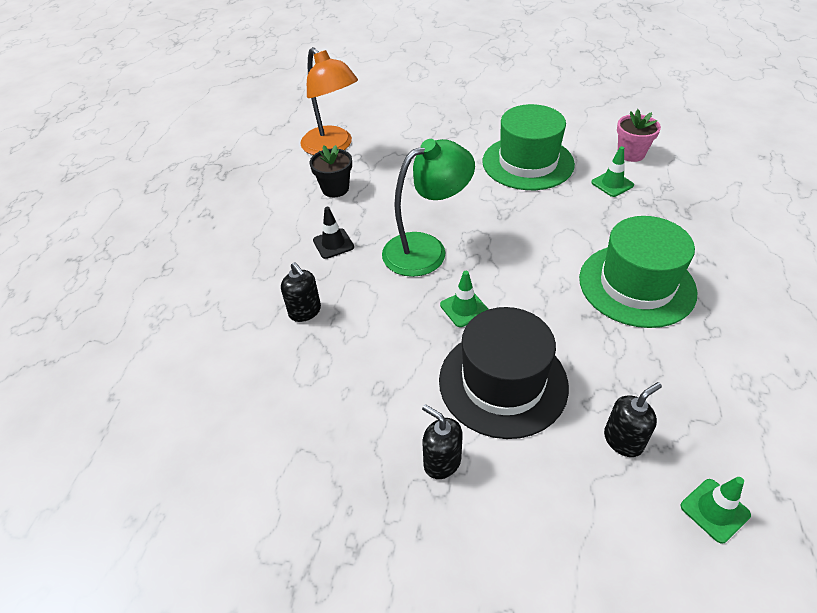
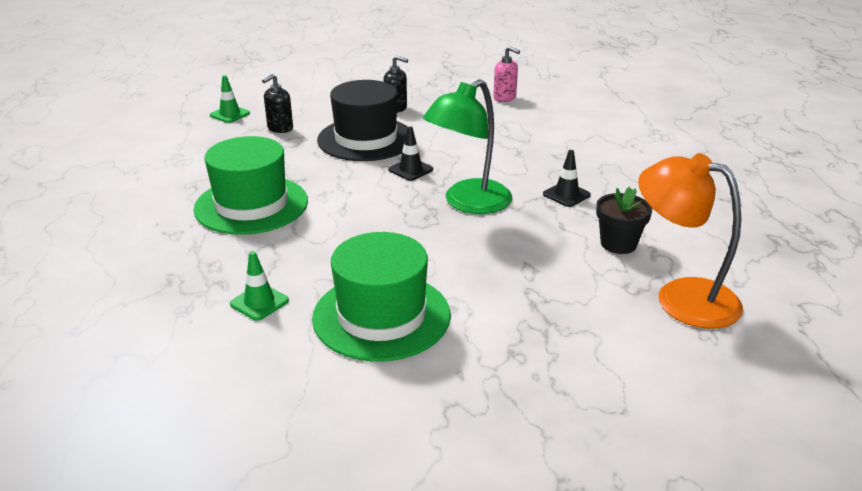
camera: 160 degrees right, 15 degrees down
(267, 454) = (505, 98): none -> pink soap dispenser
(305, 311) = (544, 151): black soap dispenser -> none
(464, 308) = (410, 170): green traffic cone -> black traffic cone
(631, 154) = (221, 356): pink flower pot -> none

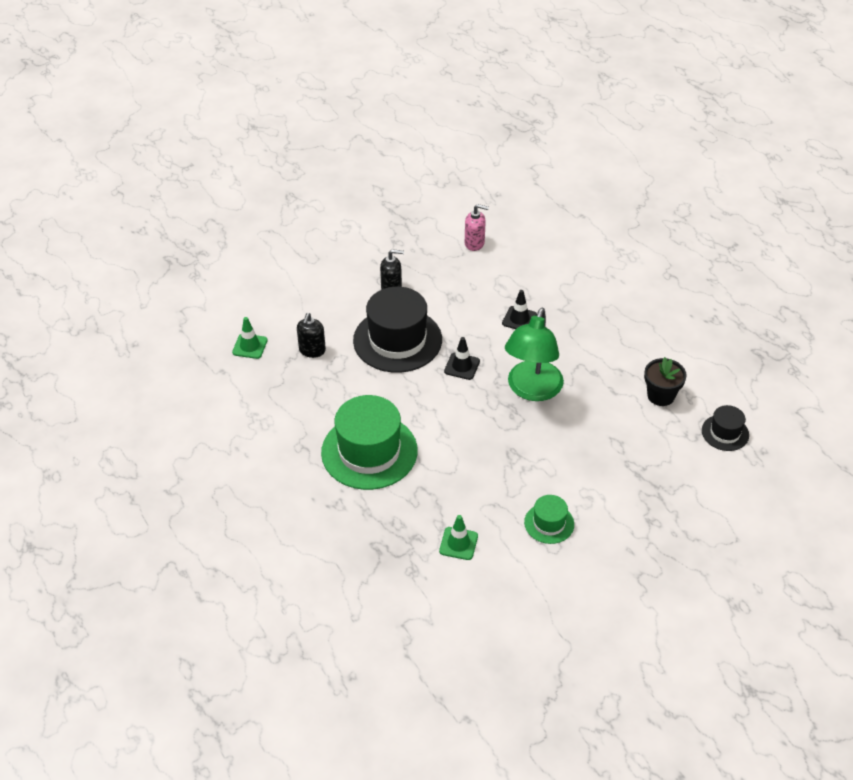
camera: 25 degrees left, 15 degrees up
(381, 316) = (549, 523): green hat -> green hat, size x0.49
(566, 195) = (597, 355): black traffic cone -> black traffic cone (519, 319)
(681, 297) = (725, 433): orange lamp -> black hat

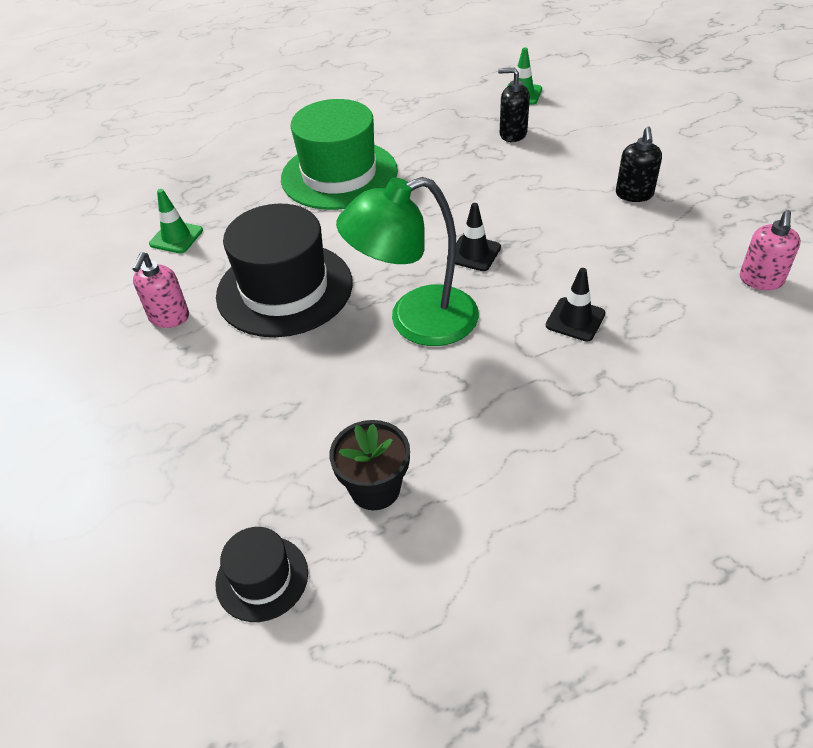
camera: 100 degrees right, 0 degrees up
(397, 340) = (529, 198): black hat -> black hat (284, 289)
(532, 390) = (416, 321): green lamp -> green lamp turned 45 degrees counterclockwise
(549, 523) = (169, 317): green hat -> pink soap dispenser

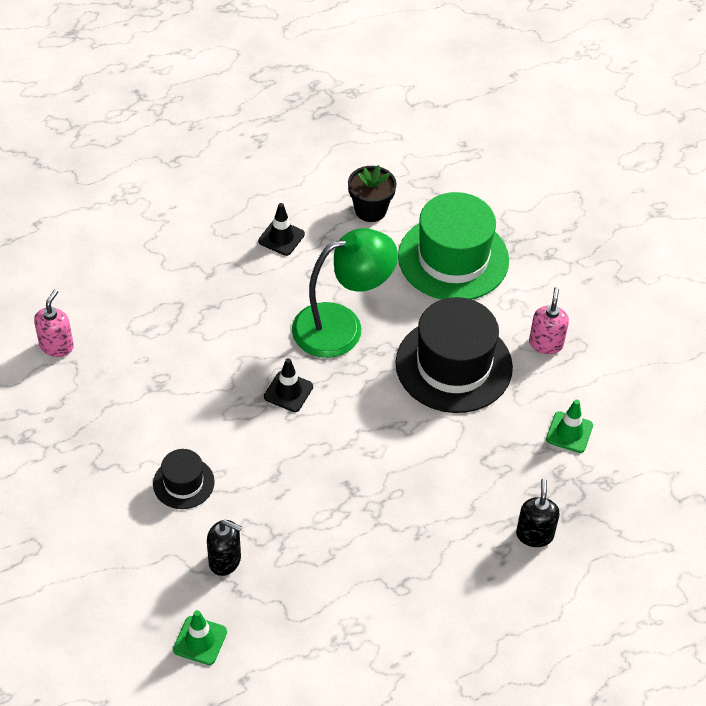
camera: 175 degrees right, 5 degrees up
(262, 578) = (433, 168): black hat -> black hat (183, 483)
(339, 175) = (419, 508): green hat -> green hat (453, 258)
(575, 319) = (216, 320): black traffic cone -> black traffic cone (281, 237)
(634, 194) = (124, 453): black soap dispenser -> black soap dispenser (534, 534)

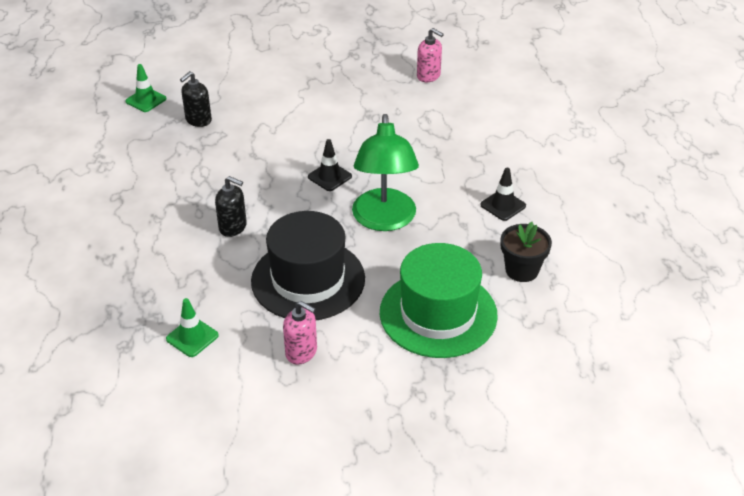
camera: 110 degrees right, 10 degrees down
(183, 483) = (274, 113): black hat -> none
(534, 534) = (108, 282): black soap dispenser -> black soap dispenser (233, 227)

